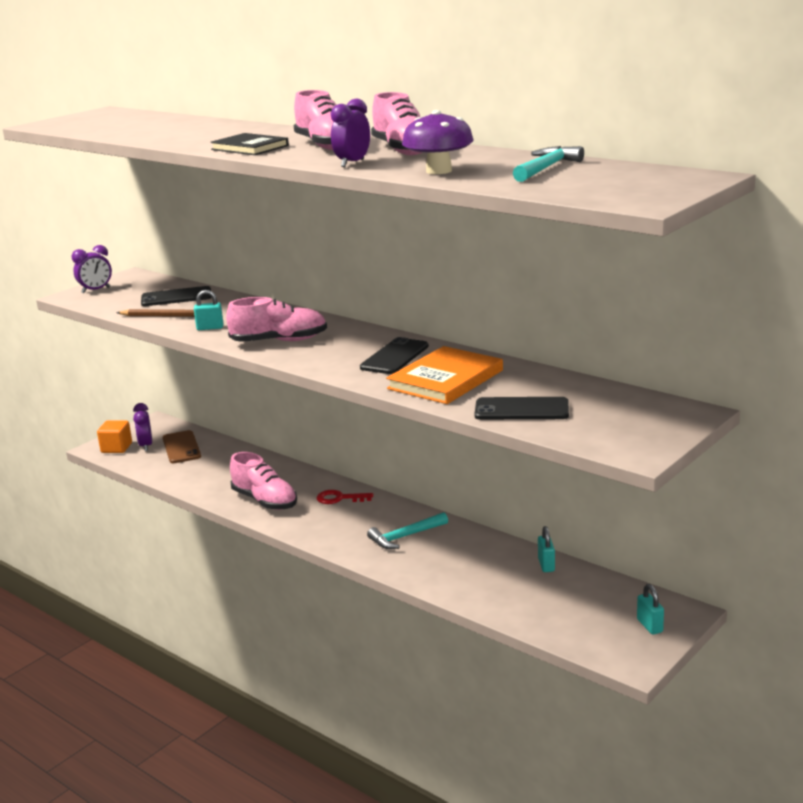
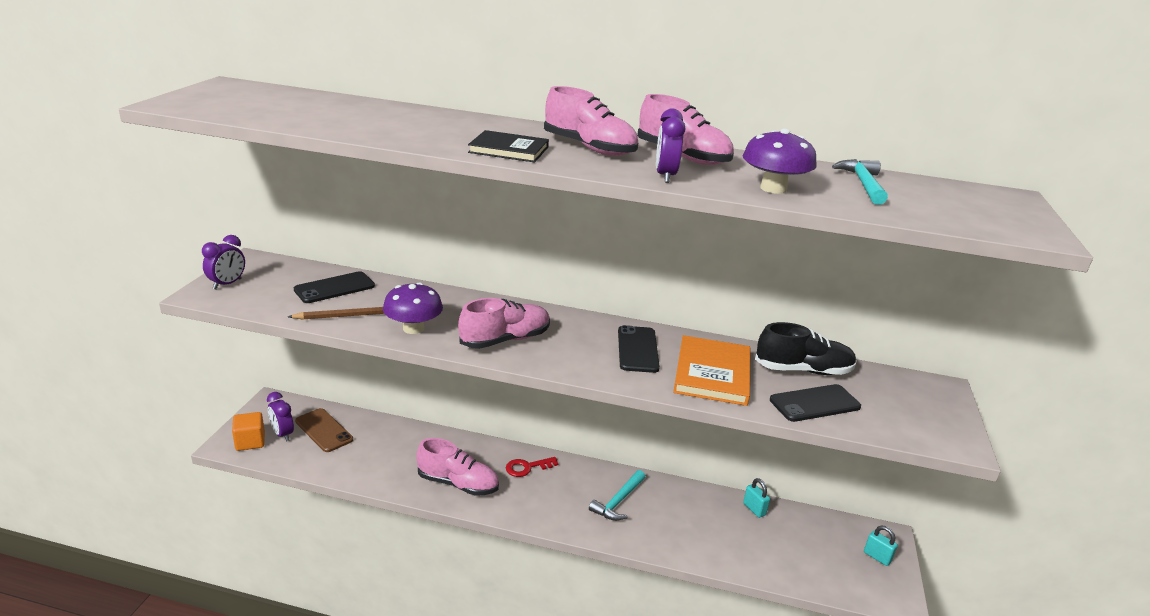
camera: 30 degrees left, 5 degrees up
(210, 328) = (413, 328): turquoise padlock -> purple mushroom
(547, 385) = (803, 370): none -> black shoe

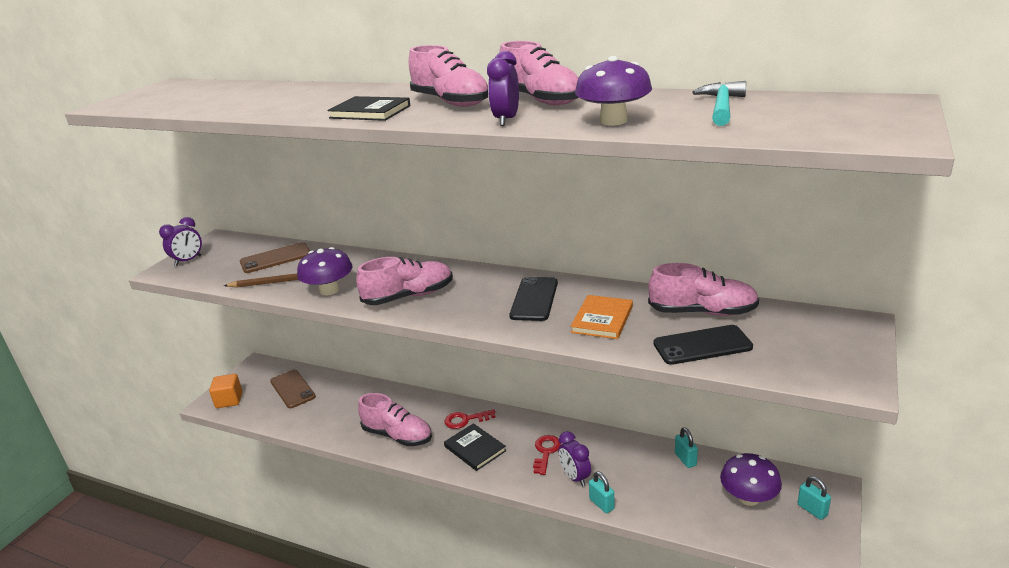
camera: 15 degrees right, 0 degrees up
(282, 434) = (257, 393): purple clock -> purple clock (575, 477)
(334, 288) = (275, 258): black phone -> brown phone
(545, 498) = (475, 449): none -> black book
(618, 502) = (546, 452): turquoise hammer -> red key
(685, 554) = (601, 504): none -> turquoise padlock
(712, 373) = (602, 319): orange book -> orange book, size x0.66
(803, 370) = (702, 312): black shoe -> pink shoe
(819, 546) = (748, 497): none -> purple mushroom

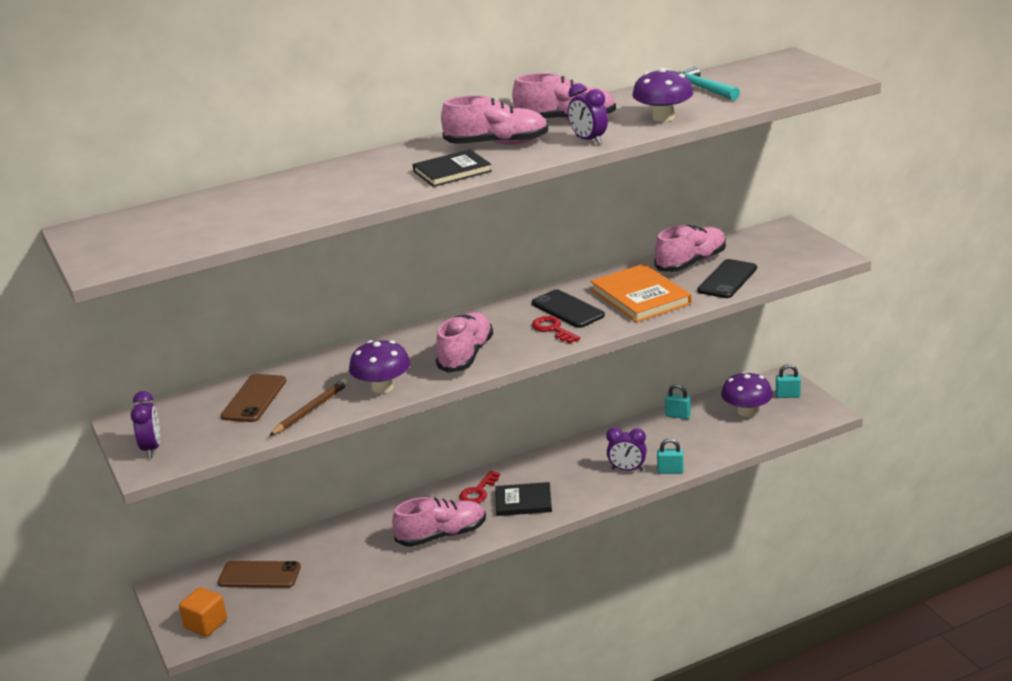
camera: 50 degrees left, 0 degrees up
(546, 452) = (580, 470): red key -> red key (553, 329)
(602, 319) = (640, 297): orange book -> orange book, size x1.51

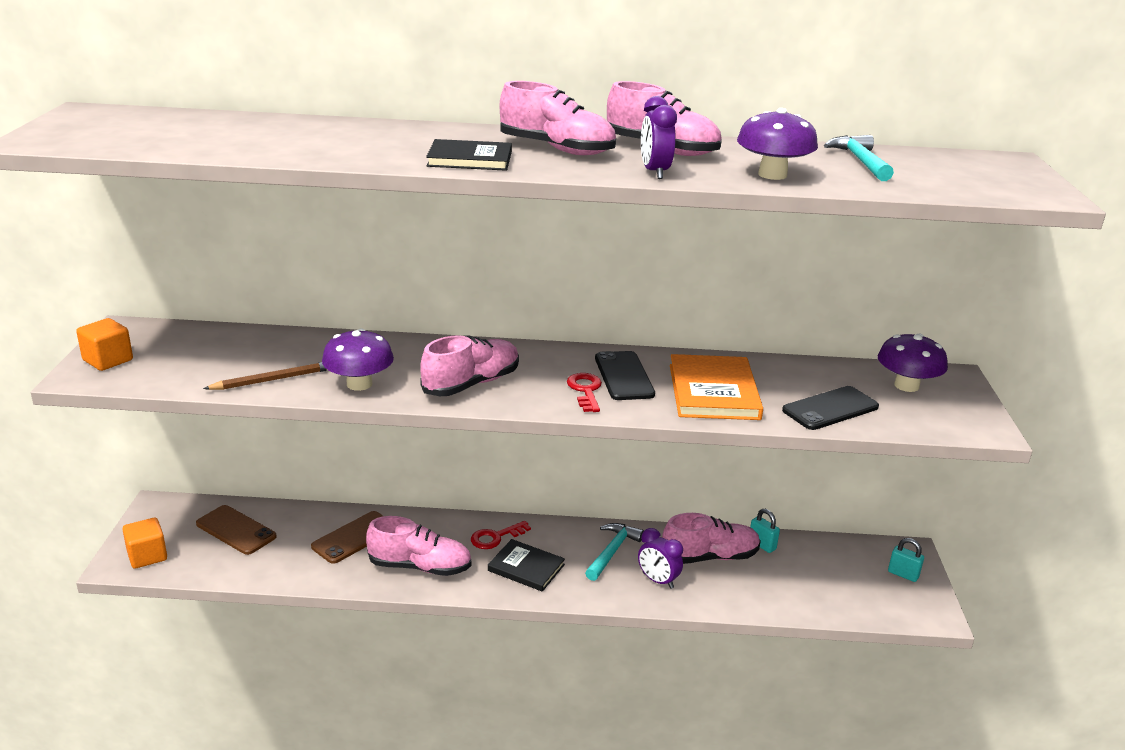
camera: 25 degrees right, 0 degrees up
(151, 448) = (108, 360): purple clock -> orange cube
(254, 399) = (244, 349): brown phone -> brown phone (354, 537)
(576, 464) = (612, 551): none -> turquoise hammer
(670, 471) = (700, 603): turquoise padlock -> none
(691, 263) = (808, 376): pink shoe -> pink shoe (710, 557)
(746, 411) = (841, 572): purple mushroom -> purple mushroom (906, 385)

